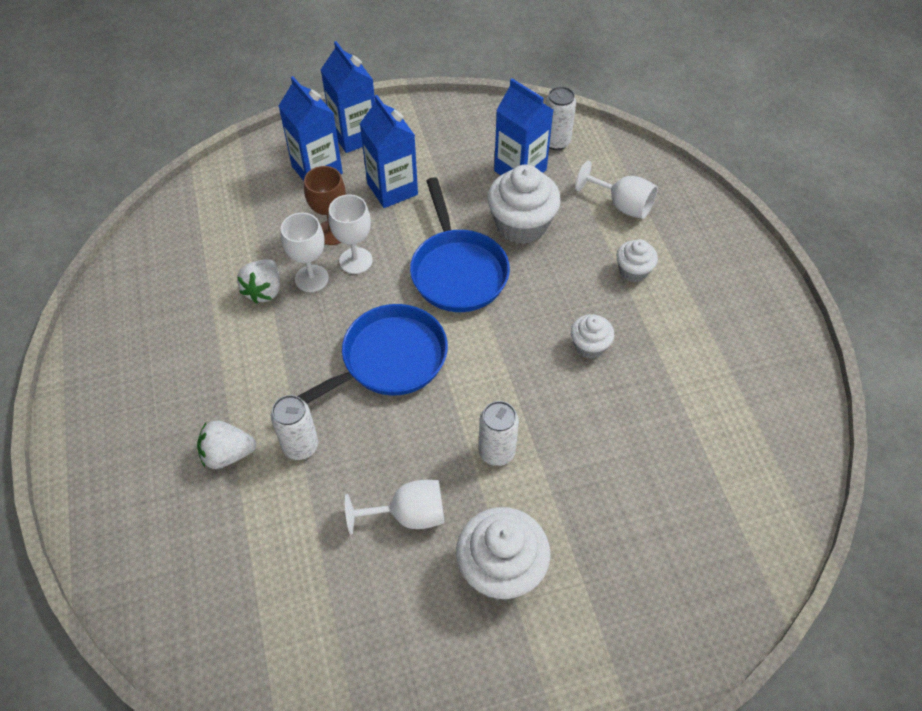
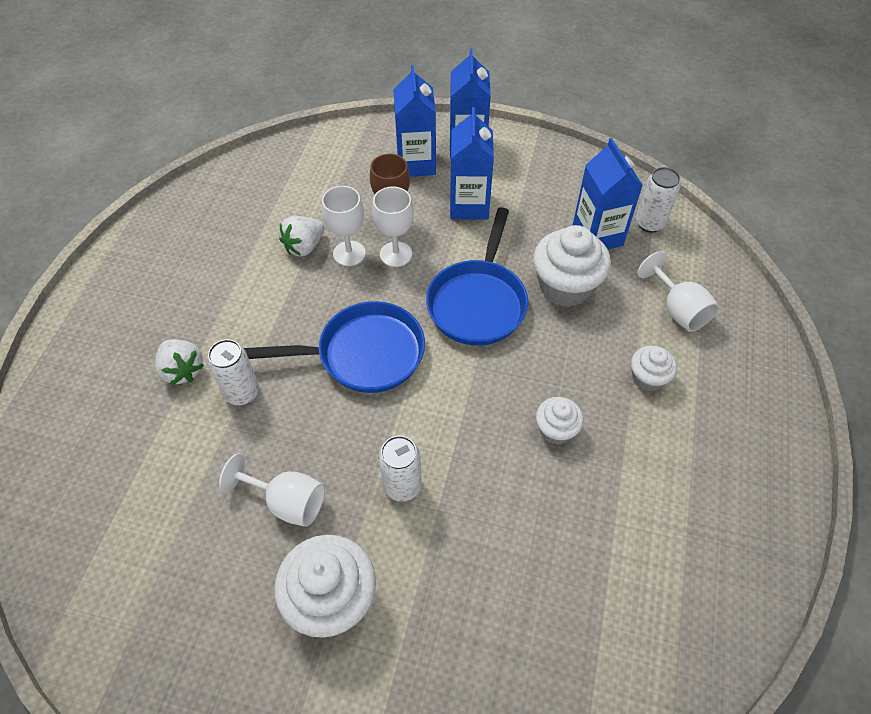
camera: 30 degrees right, 0 degrees up
(228, 454) = (183, 370): white strawberry -> white strawberry turned 150 degrees counterclockwise

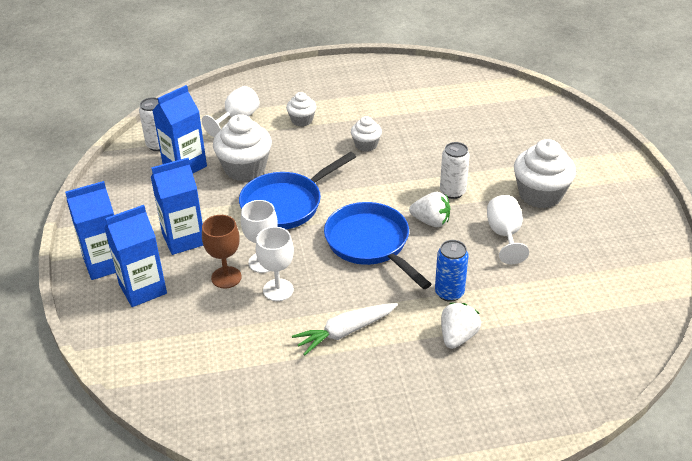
camera: 115 degrees left, 15 degrees down
(242, 393) = (449, 293): white can -> blue can
(259, 284) = (345, 332): none -> white carrot
(304, 246) = (286, 321): white strawberry -> white strawberry (431, 221)
(478, 302) = (286, 204): blue pan -> blue pan turned 150 degrees clockwise

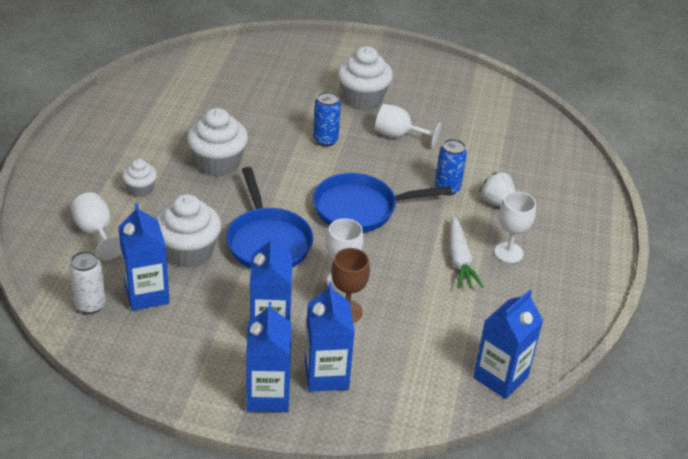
camera: 70 degrees left, 0 degrees up
(194, 407) = (500, 377): none -> blue carton
(278, 290) = (385, 283): white goblet -> white goblet (508, 252)
(366, 145) = (218, 163): white cupcake -> white cupcake, size x1.81
(431, 221) = (355, 166): white strawberry -> none
(452, 192) = (325, 140): white can -> blue can

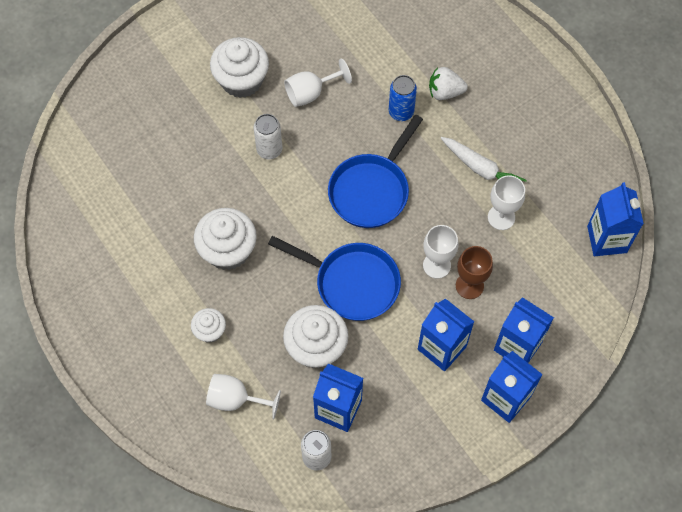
camera: 45 degrees left, 25 degrees up
(325, 140) = (269, 150): blue can -> white can
(508, 252) = (501, 131): white goblet -> white goblet (501, 217)

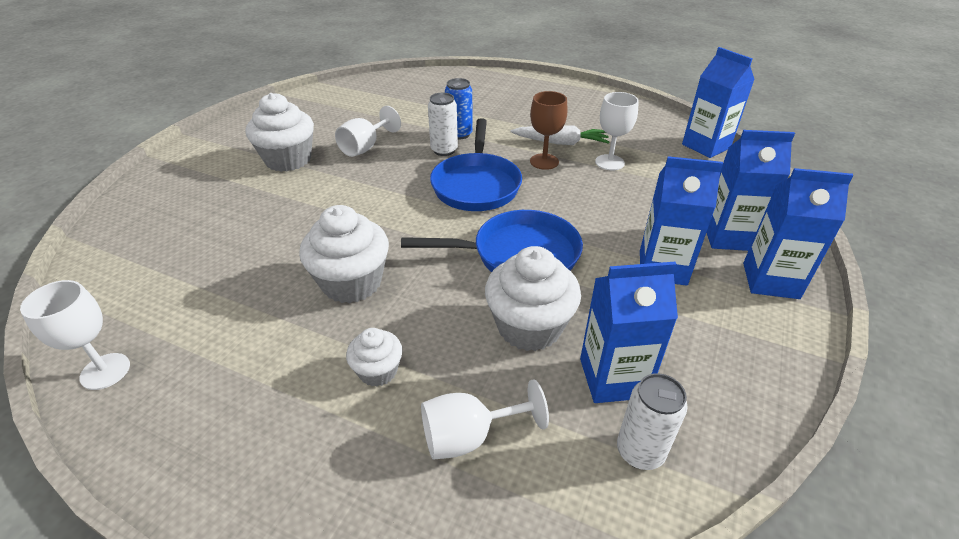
camera: 30 degrees left, 25 degrees down
(269, 150) = (349, 192): white can -> white can (444, 150)
(436, 265) = (589, 210): white goblet -> white goblet (105, 371)
(445, 92) = (486, 114): white strawberry -> none
(469, 286) = (634, 213): brown goblet -> brown goblet (544, 161)

